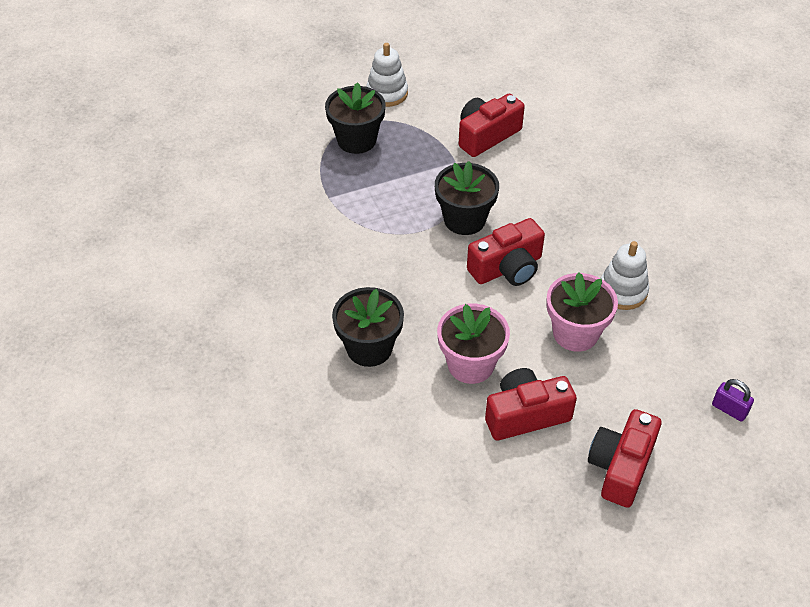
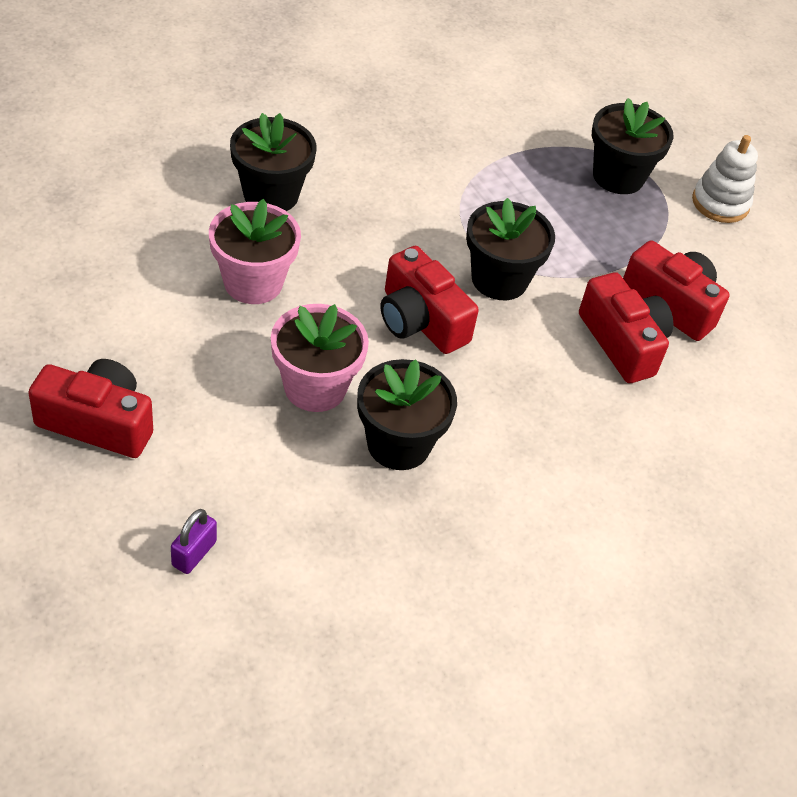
camera: 75 degrees right, 0 degrees up
(525, 415) = (178, 332): red camera -> red camera (623, 343)
(622, 291) = (398, 444): white stacking toy -> black flower pot

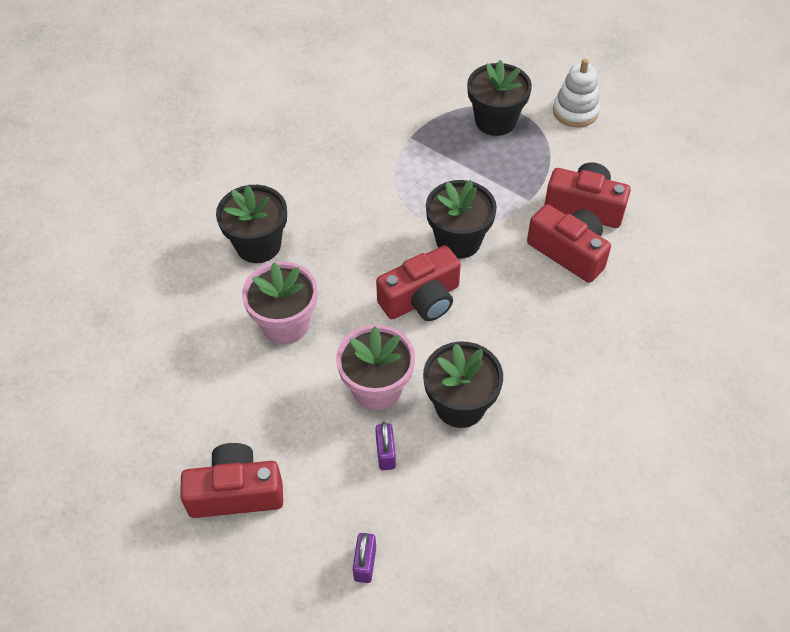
camera: 15 degrees left, 5 degrees up
(284, 456) = (385, 453): none -> purple padlock
(420, 321) = (421, 299): red camera -> red camera turned 60 degrees counterclockwise

